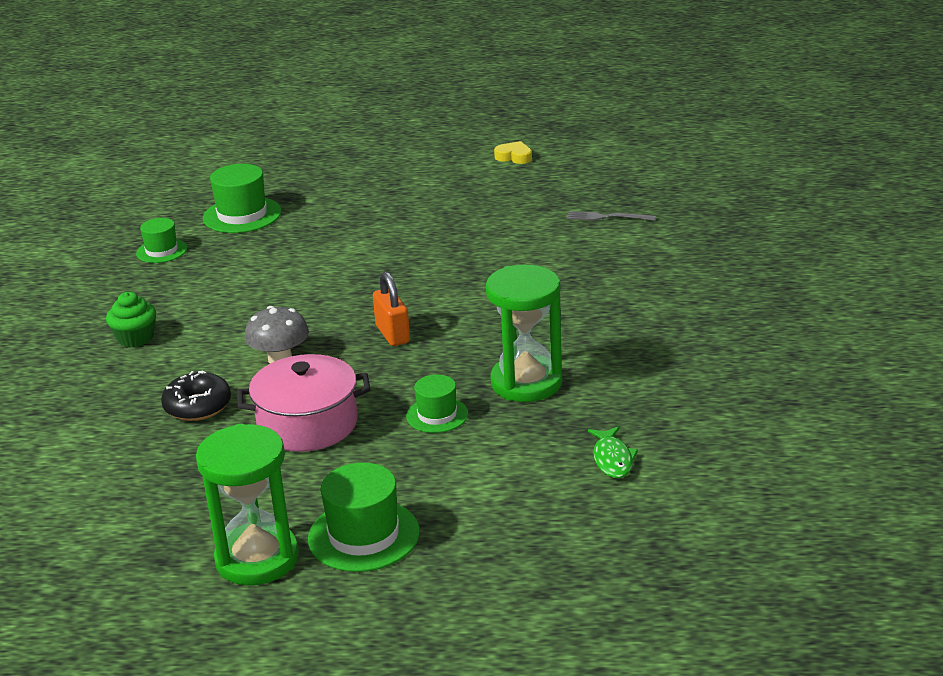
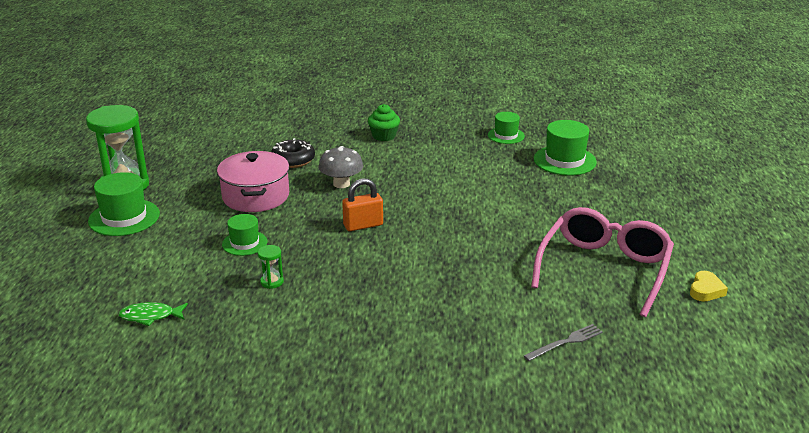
camera: 90 degrees right, 0 degrees up
(481, 198) = (604, 269): none -> pink glasses
(526, 383) = (272, 282): green hourglass -> green hourglass, size x0.41
(607, 217) = (565, 342): grey fork -> grey fork turned 45 degrees clockwise

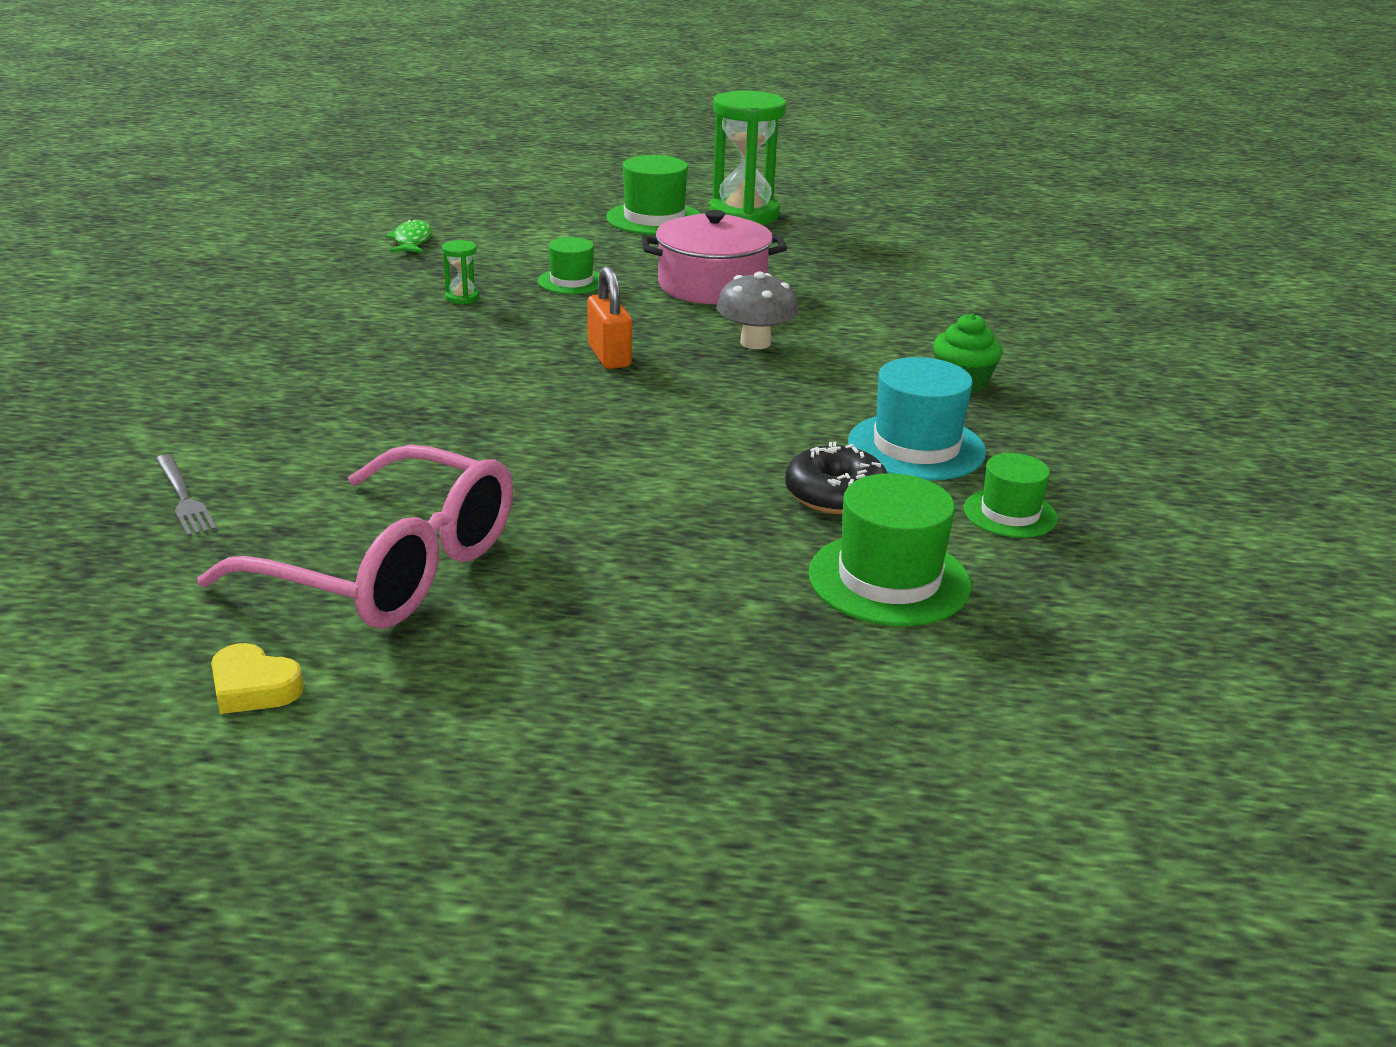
camera: 90 degrees right, 0 degrees up
(293, 160) = (841, 308): black donut -> black donut (835, 494)
(453, 150) = (916, 447): none -> turquoise hat

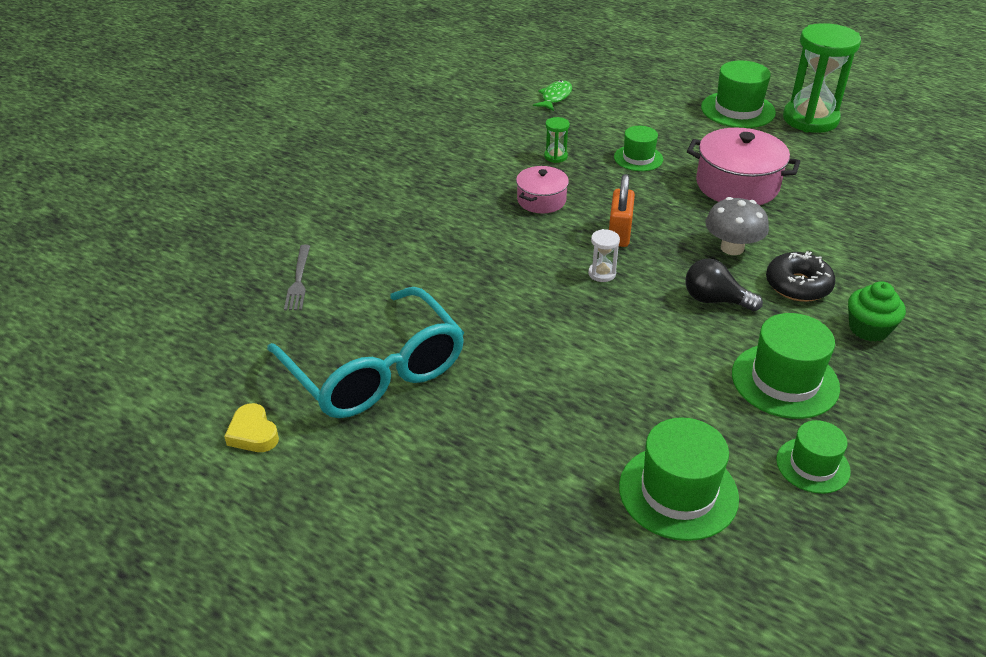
camera: 30 degrees right, 10 degrees up
(392, 568) = (376, 371): pink glasses -> turquoise glasses
(479, 343) = (541, 200): none -> pink pot
(620, 398) = (602, 273): none -> white hourglass
(777, 393) = (715, 300): none -> black light bulb
(835, 494) = (693, 405): black donut -> black donut (798, 285)
(916, 447) = (785, 380): turquoise hat -> green hat

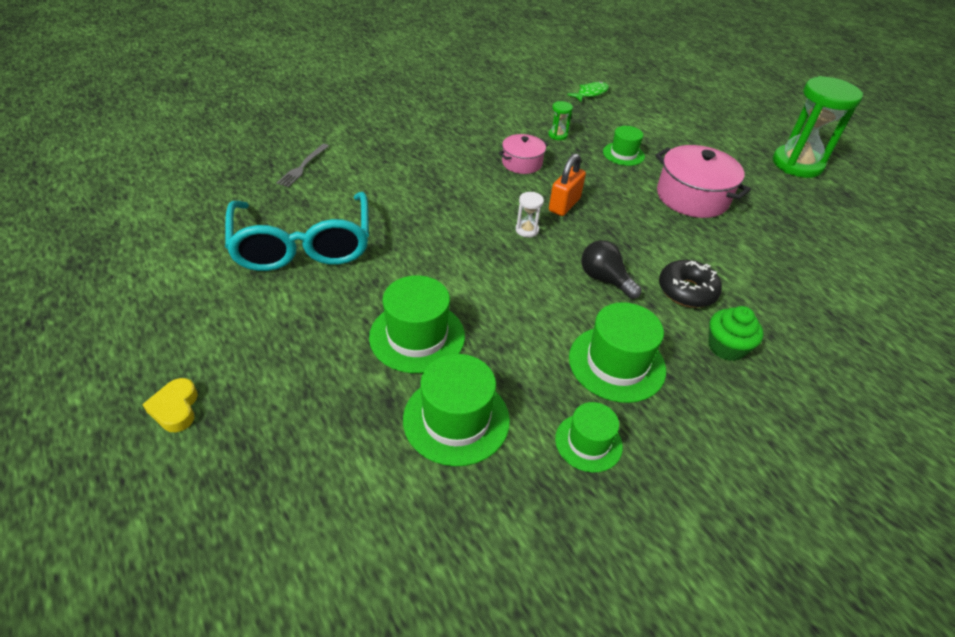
camera: 20 degrees right, 5 degrees up
(253, 433) = (187, 259): yellow heart -> yellow heart (175, 408)
(732, 248) = (650, 244): grey mushroom -> none
(738, 110) = (736, 140): green hat -> green hat (417, 336)

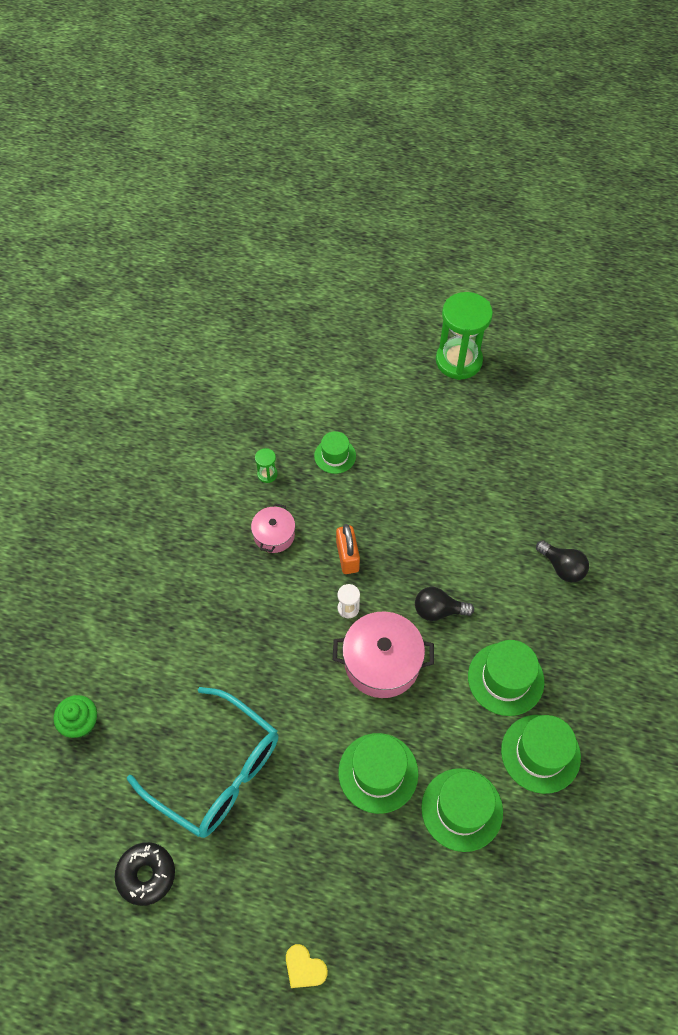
camera: 40 degrees left, 15 degrees up
(303, 166) = (116, 695): grey fork -> none
(588, 442) = (540, 753): green hat -> green hat, size x1.61
(590, 93) = (240, 391): green fish -> none
(687, 291) = (493, 574): black donut -> black donut (146, 875)
(692, 197) = (421, 467): pink pot -> pink pot (382, 662)
(726, 347) = (550, 605): green cupcake -> green cupcake (80, 722)
(768, 331) = (562, 567): none -> black light bulb

